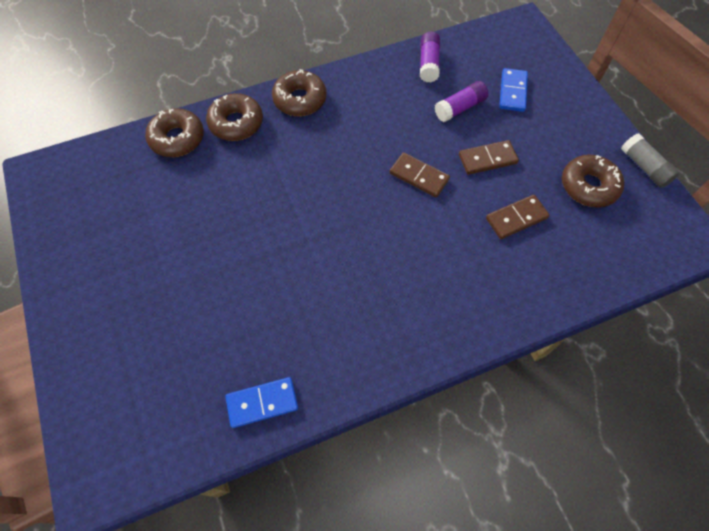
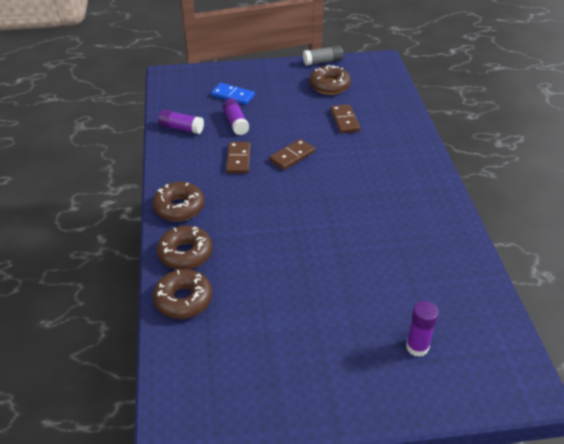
camera: 75 degrees left, 20 degrees down
(141, 355) = (417, 347): none -> purple glue stick
(262, 402) = (468, 273): blue domino -> none
(487, 159) = (289, 121): brown domino -> brown domino (238, 159)

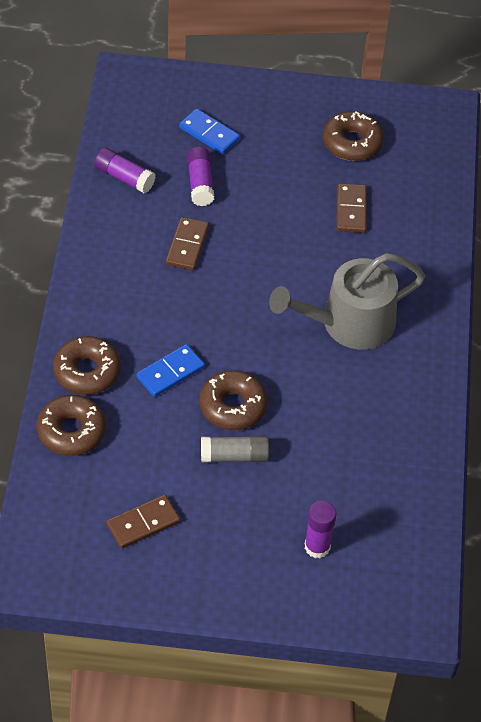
camera: 10 degrees right, 10 degrees up
(179, 207) = (94, 304): brown donut -> brown donut (232, 406)
(251, 241) = (170, 372): none -> blue domino
(292, 156) = (259, 255): brown domino -> brown domino (143, 523)
(323, 62) = (358, 94): grey glue stick -> grey glue stick (234, 456)
(372, 185) = (349, 323): none -> grey watering can

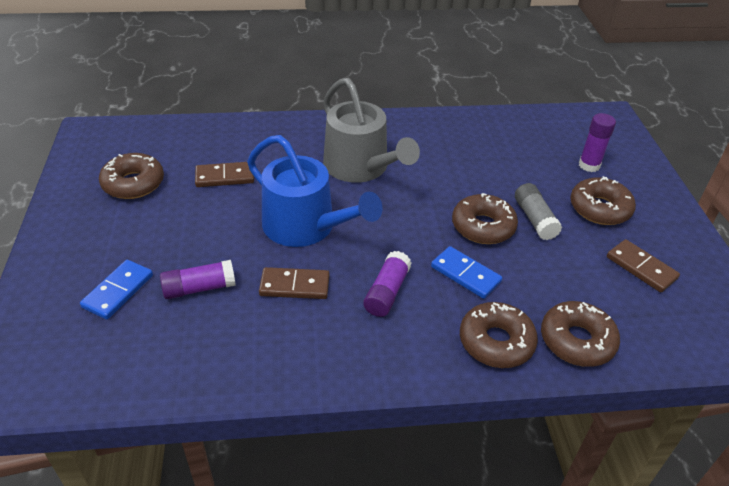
camera: 100 degrees left, 10 degrees down
(124, 177) = (196, 360): purple glue stick -> purple glue stick (387, 292)
(238, 524) = (599, 208): none -> brown donut
(263, 264) = (305, 226): none -> blue watering can

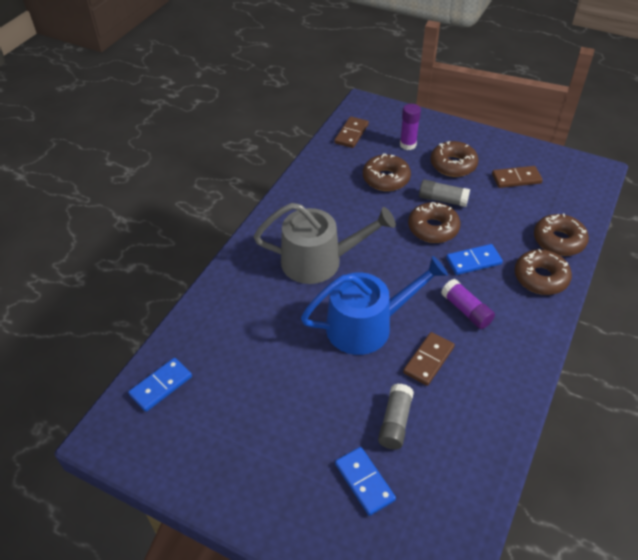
camera: 55 degrees left, 5 degrees up
(133, 183) = (222, 424): brown donut -> brown donut (386, 178)
(153, 137) = (161, 386): none -> blue domino
(199, 288) = (395, 422): purple glue stick -> grey glue stick
(225, 177) = (265, 353): brown domino -> brown domino (351, 134)

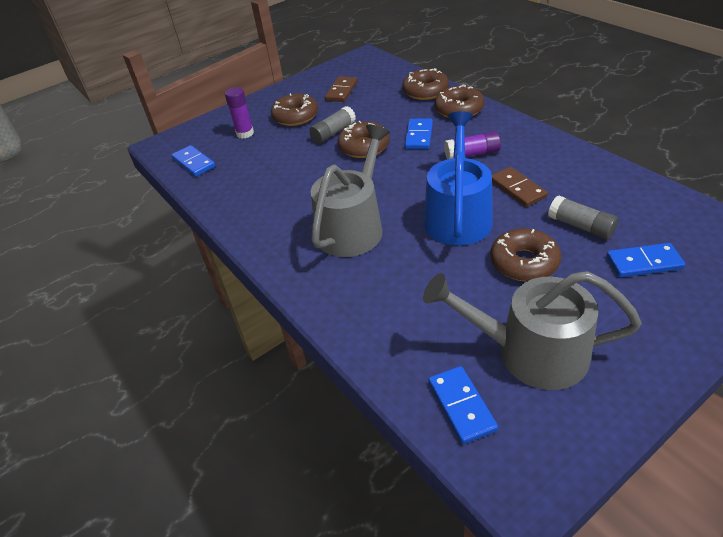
camera: 60 degrees left, 5 degrees down
(224, 416) = (530, 352): none -> grey watering can
(351, 134) = (194, 163): brown domino -> blue domino
(386, 178) = (277, 157): brown donut -> brown donut (524, 262)

